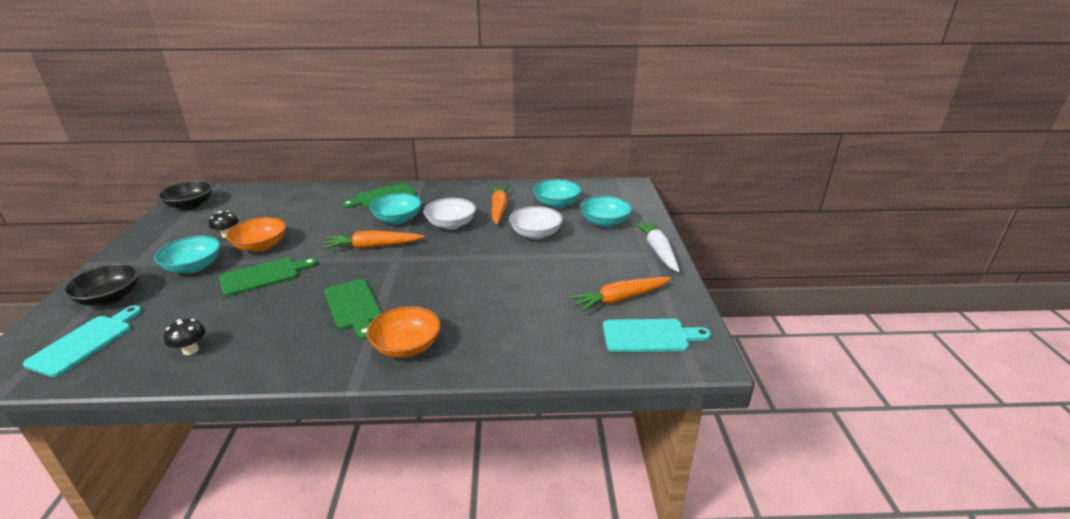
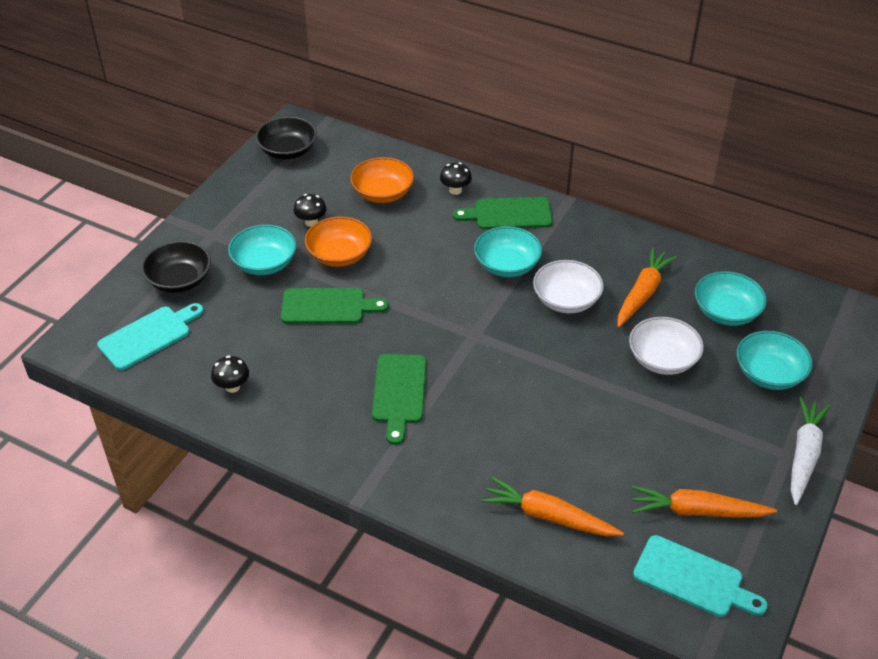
camera: 30 degrees right, 15 degrees up
(337, 195) = (455, 190): none -> black mushroom
(373, 246) = (458, 304): orange carrot -> orange carrot (548, 516)
(406, 346) = (428, 472): orange bowl -> orange bowl (383, 193)

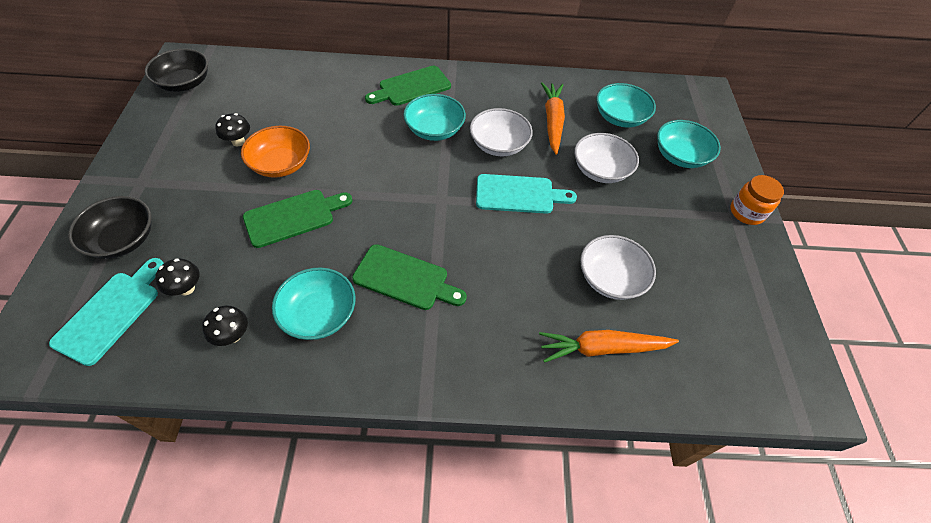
camera: 30 degrees left, 10 degrees up
(264, 263) = (209, 194): turquoise bowl -> turquoise bowl (319, 314)
(383, 193) = (293, 98): orange bowl -> none
(399, 393) = (405, 278): green cutting board -> green cutting board turned 45 degrees counterclockwise
(455, 190) = (356, 79): black mushroom -> black mushroom (186, 288)
(599, 462) = (610, 278): none -> white bowl
(693, 578) = (747, 356): turquoise cutting board -> turquoise cutting board (519, 194)
(697, 511) = (709, 292): orange carrot -> none
(804, 455) = (746, 212): white carrot -> orange jar

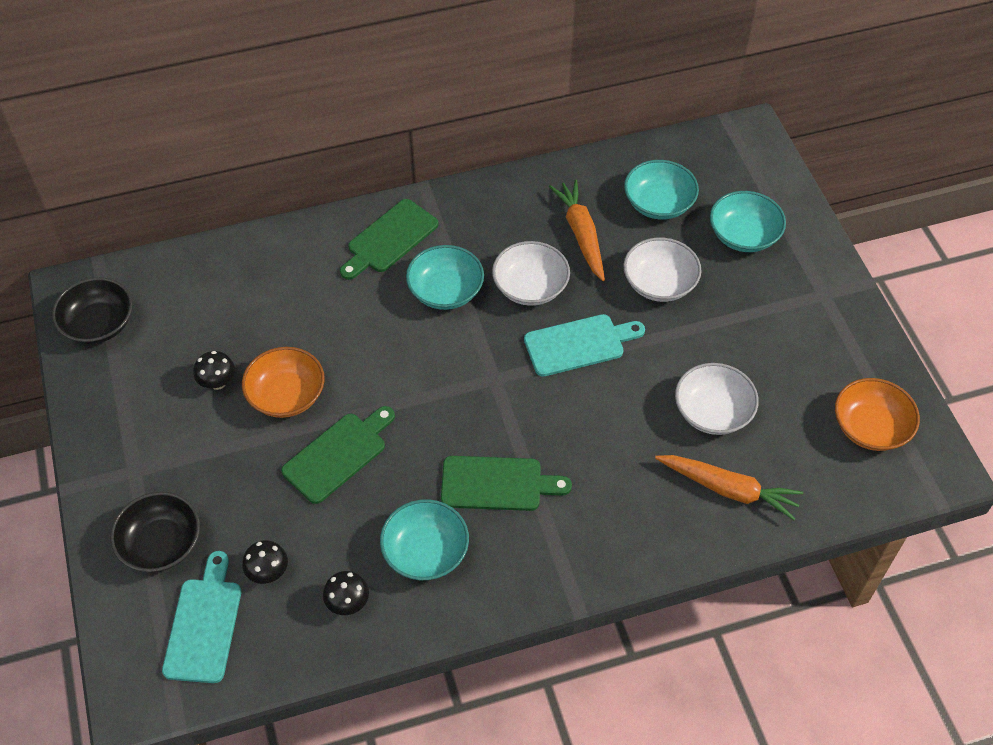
camera: 15 degrees left, 0 degrees up
(602, 348) = (728, 489): orange carrot -> orange carrot turned 135 degrees counterclockwise
(746, 212) = (834, 285): orange jar -> none
(751, 336) = (870, 427): none -> orange bowl

